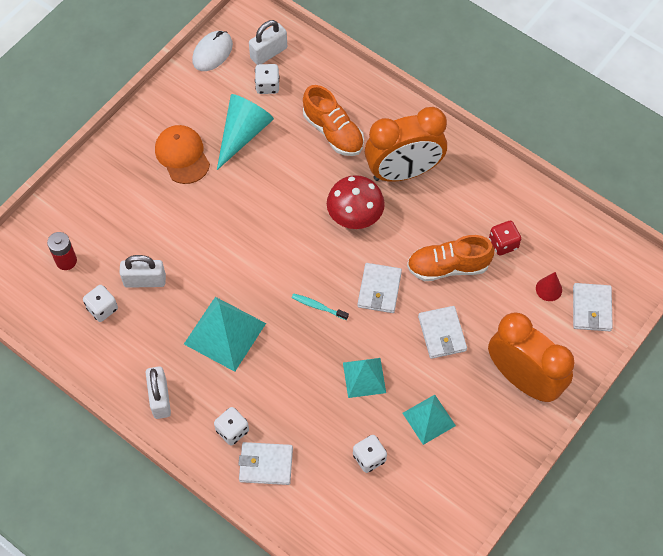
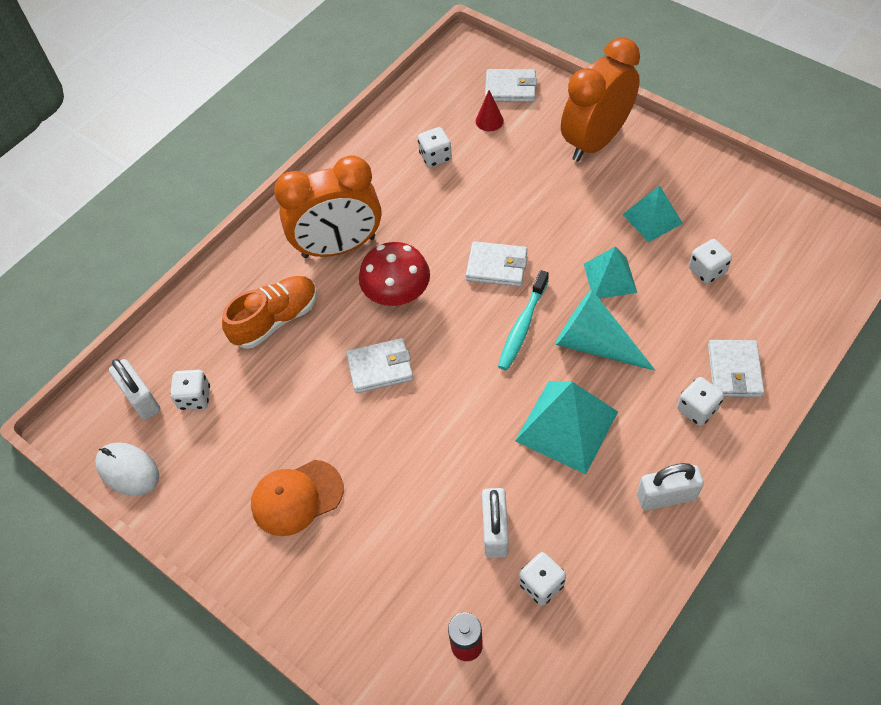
camera: 85 degrees left, 5 degrees down
(243, 134) = (268, 422): turquoise cone -> turquoise cone (595, 343)
(318, 306) = (522, 326): turquoise toothbrush -> turquoise toothbrush, size x1.57
(403, 172) = (339, 247): orange clock -> orange clock turned 90 degrees clockwise
(442, 333) = (548, 208): white wallet -> white wallet (380, 368)
(448, 267) = (465, 204): orange shoe -> none
(503, 244) = (435, 157): red dice -> white dice

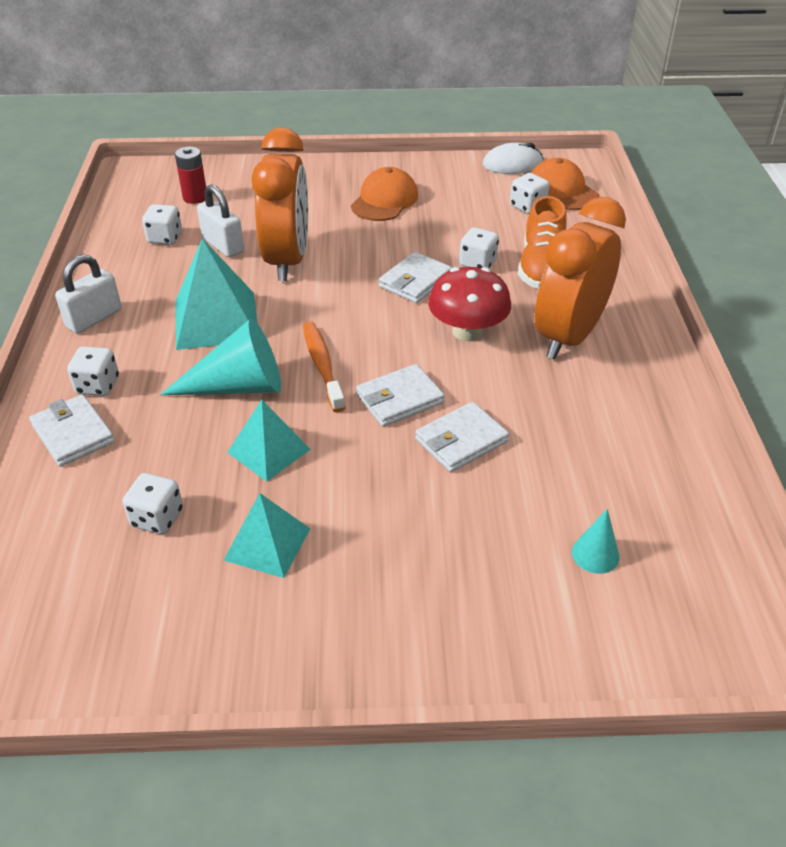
camera: 135 degrees right, 15 degrees down
(141, 399) = (562, 190): white padlock -> orange cap
(435, 157) = (597, 469): white dice -> white dice (477, 263)
(489, 121) = (595, 554): red cone -> turquoise cone
(510, 89) = (627, 623): white wallet -> white wallet (461, 440)
(522, 326) = (322, 365): turquoise toothbrush -> orange toothbrush
(595, 141) = (429, 610): orange clock -> orange clock (287, 260)

